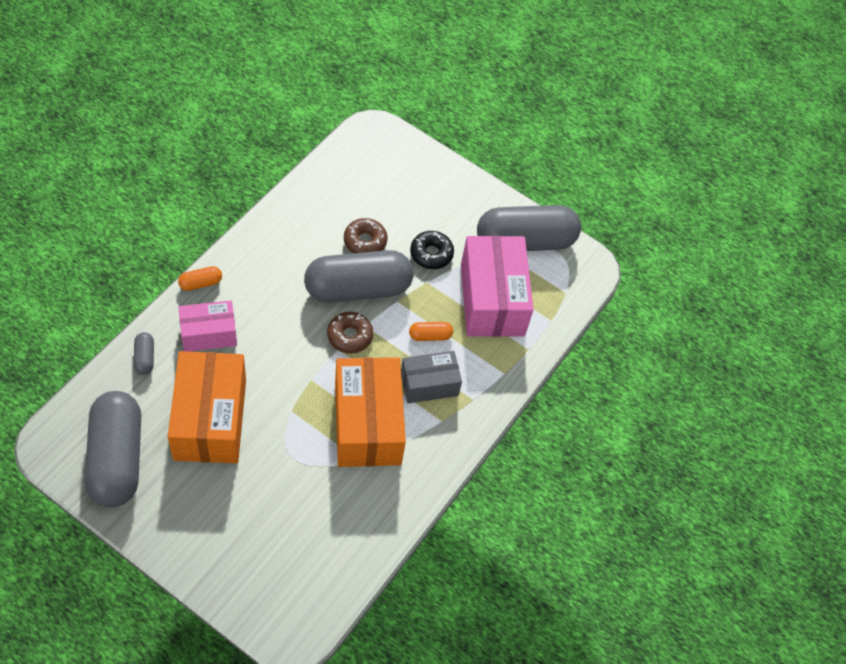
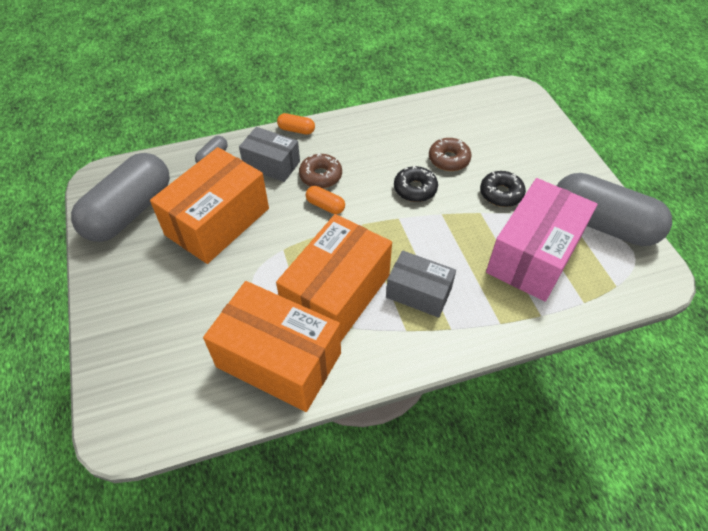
camera: 45 degrees right, 5 degrees down
(209, 334) = (271, 164): pink box -> grey box
(350, 336) = (379, 219): brown donut -> brown donut (320, 176)
(358, 288) = (415, 189): grey capsule -> black donut
(366, 503) = (279, 360): none -> orange box
(430, 336) = (450, 254): orange capsule -> orange capsule (325, 206)

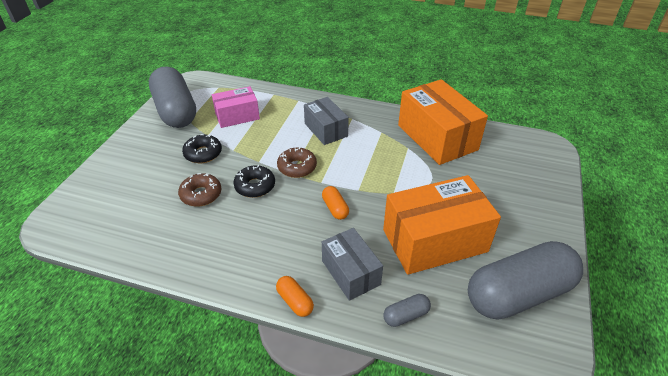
camera: 145 degrees left, 10 degrees down
(320, 176) = (316, 236): brown donut -> brown donut (297, 167)
(337, 294) = (377, 151): orange box -> none
(533, 255) = (237, 116): pink box -> pink box, size x0.58

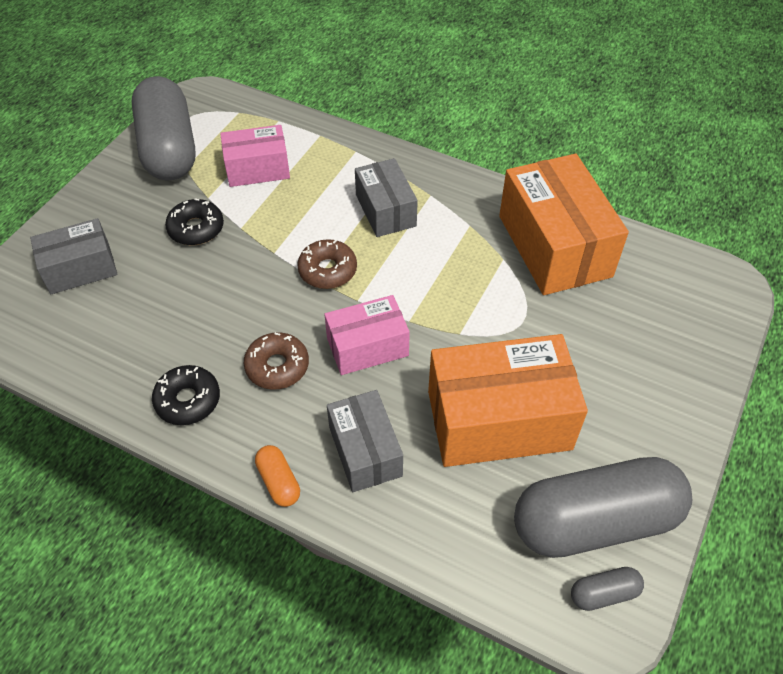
camera: 10 degrees right, 10 degrees up
(126, 186) = (80, 269): none -> grey box
(201, 194) = (182, 297): brown donut -> brown donut (277, 366)
(255, 186) = (260, 294): black donut -> black donut (188, 400)
(335, 208) = (367, 347): orange capsule -> pink box
(406, 315) = (425, 527): grey capsule -> grey capsule (604, 593)

